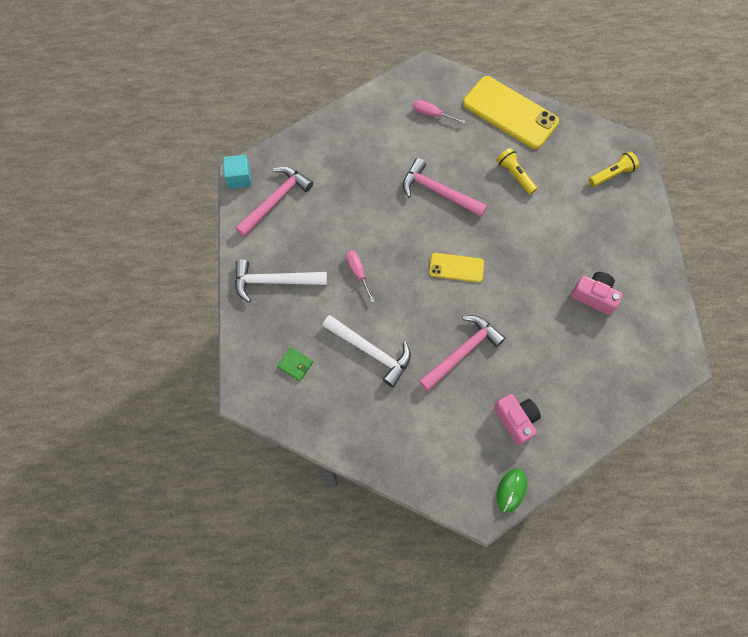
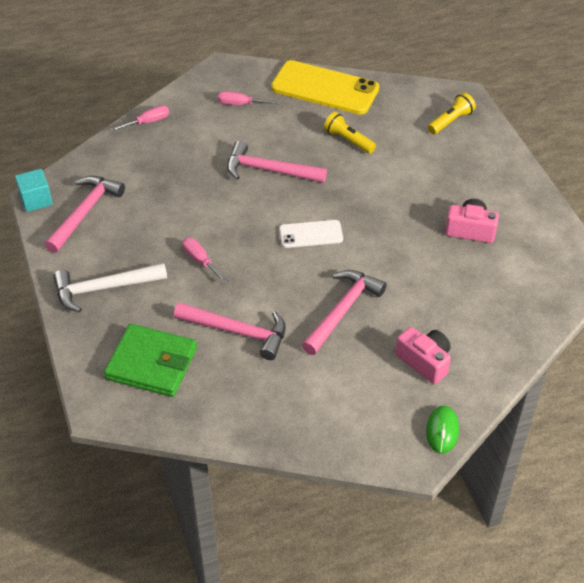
camera: 15 degrees left, 20 degrees down
(295, 364) = (152, 363): green wallet -> green wallet, size x2.21
(348, 116) = (148, 122): none -> pink screwdriver
(371, 351) = (237, 331): white hammer -> pink hammer
(456, 267) = (311, 234): yellow phone -> white phone

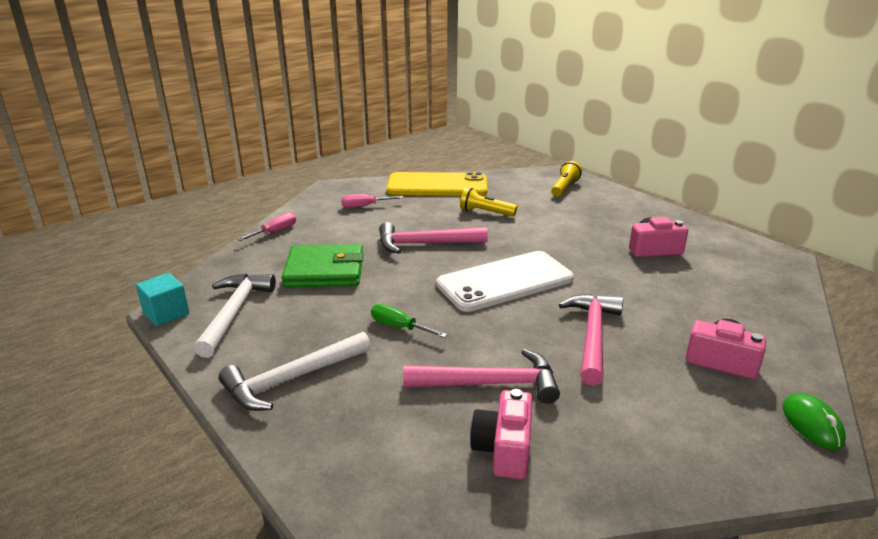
camera: 20 degrees left, 20 degrees down
(85, 212) = (234, 313): pink hammer -> white hammer
(152, 363) = (401, 446): green wallet -> green wallet (325, 270)
(200, 260) = (399, 327): pink screwdriver -> green screwdriver
(216, 385) = (503, 449): none -> pink camera
(311, 234) = (505, 281): white phone -> white phone, size x1.87

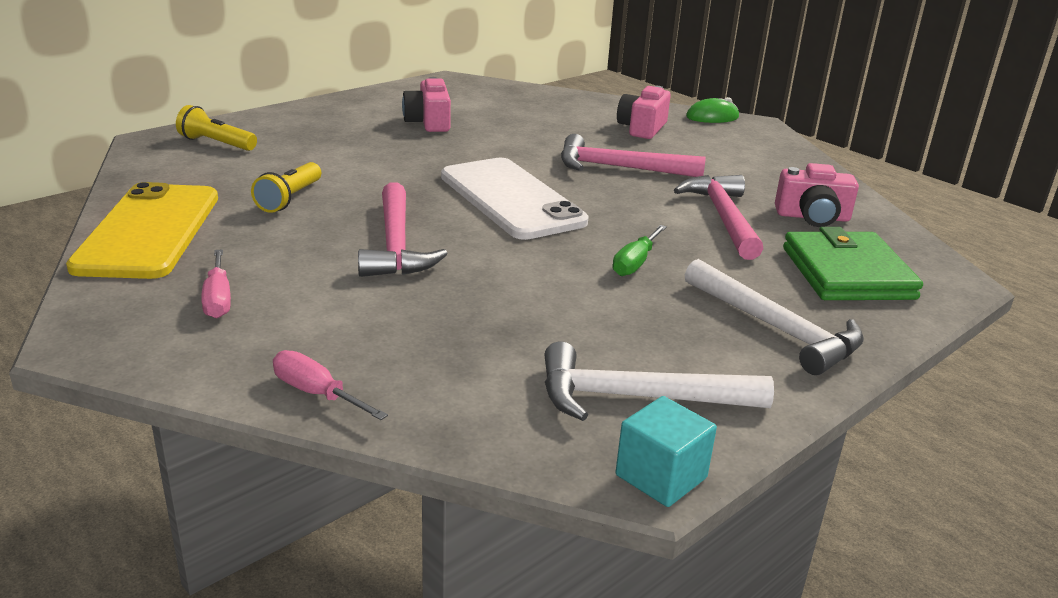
camera: 95 degrees left, 0 degrees up
(325, 270) = (487, 324): green wallet -> green wallet (847, 273)

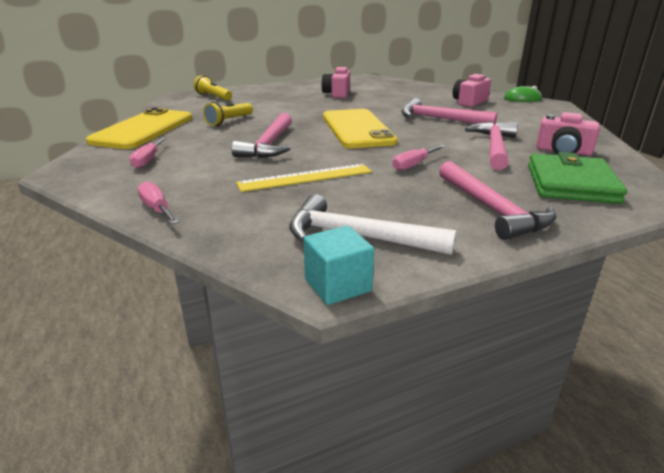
camera: 20 degrees right, 0 degrees up
(498, 304) = (305, 177): none -> yellow ruler
(511, 199) = (357, 129): white phone -> yellow phone
(635, 263) = (413, 165): green screwdriver -> pink screwdriver
(776, 328) = (492, 209): white hammer -> pink hammer

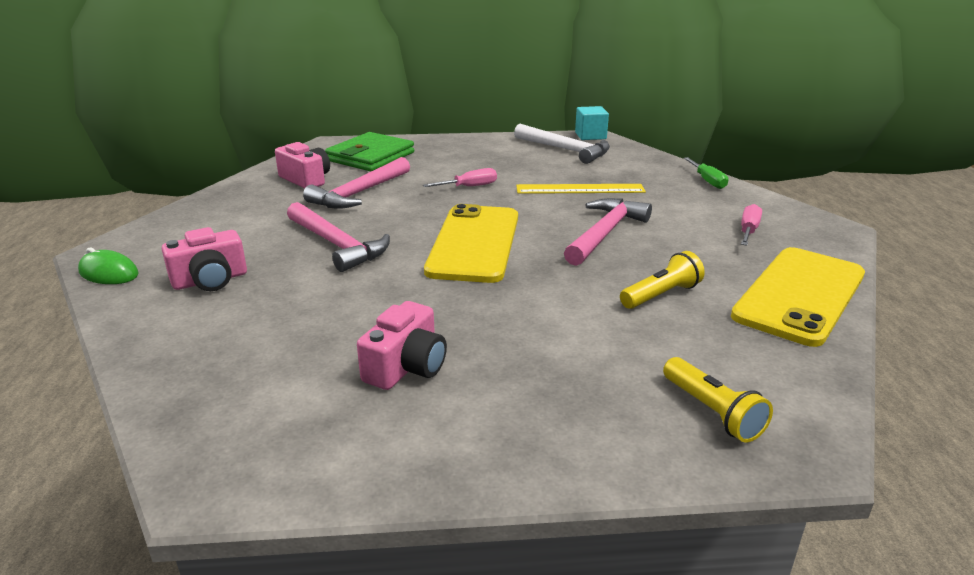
camera: 160 degrees left, 0 degrees up
(157, 209) = (707, 181): pink screwdriver -> green screwdriver
(492, 209) = (460, 151): pink hammer -> none

